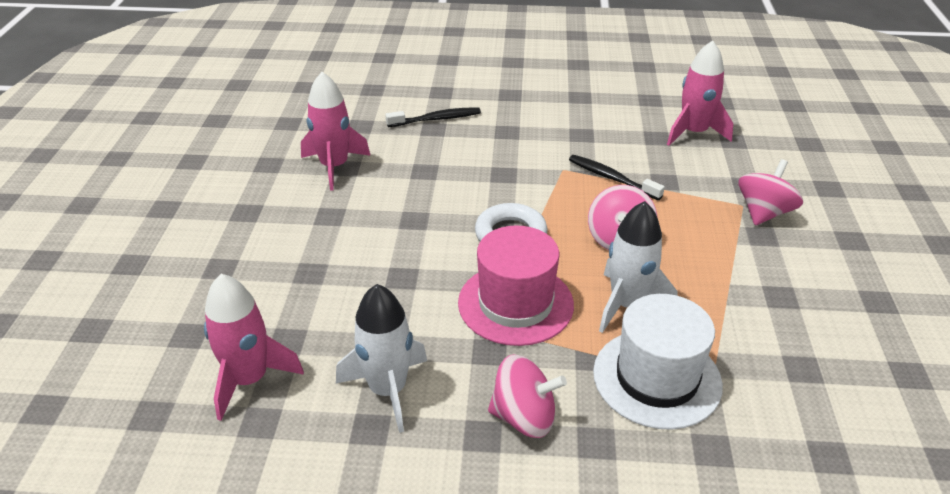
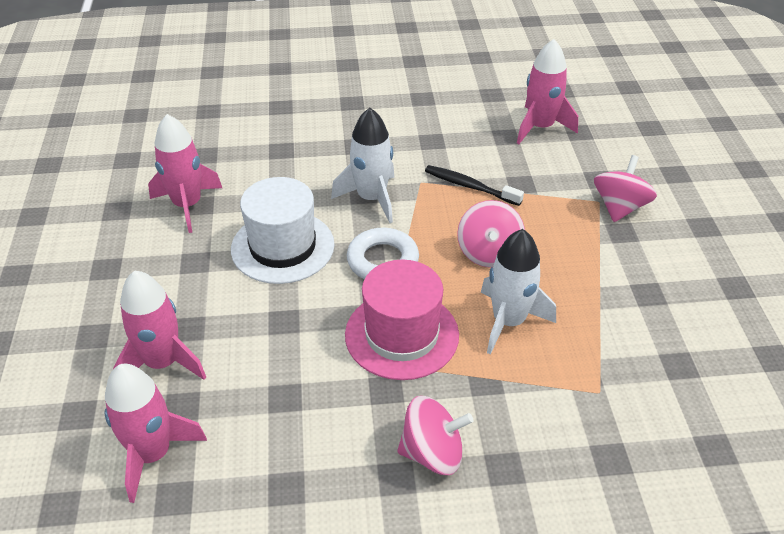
camera: 10 degrees left, 5 degrees up
(278, 300) = (163, 363): none -> pink rocket
(388, 390) = (295, 444): white rocket -> white rocket (371, 198)
(436, 119) = (282, 139): black toothbrush -> none
(657, 378) = (549, 394): white hat -> white hat (282, 247)

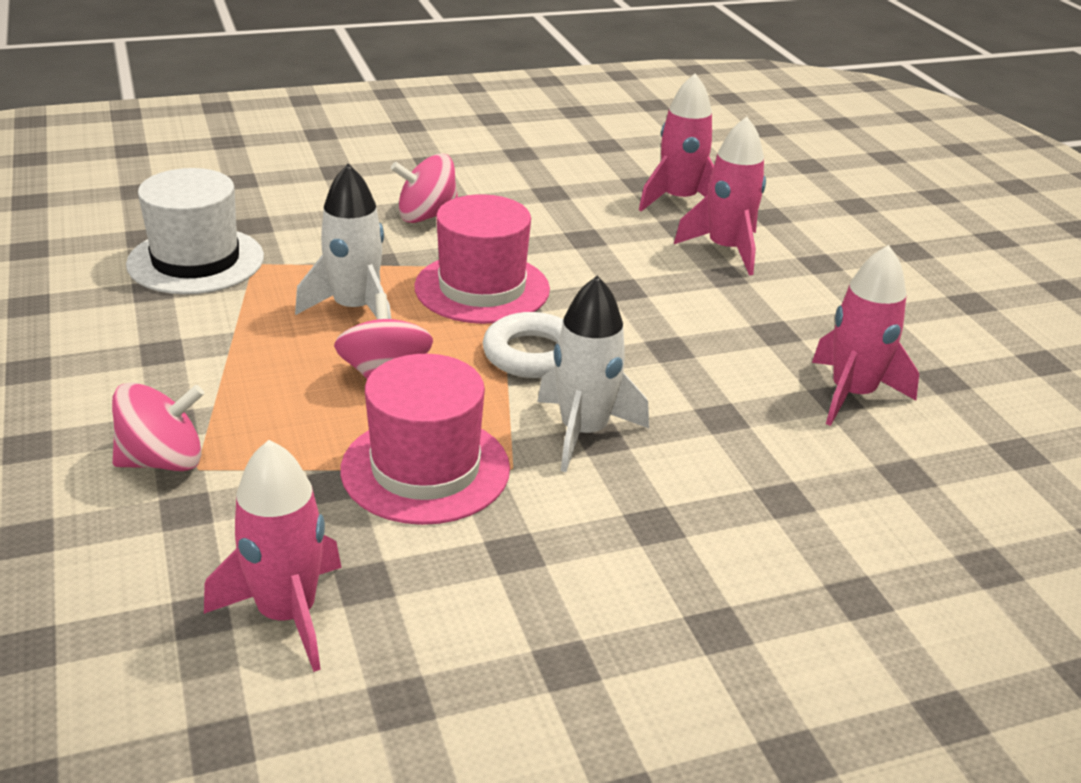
camera: 165 degrees right, 10 degrees down
(282, 247) = (676, 357): white hat -> white hat (196, 261)
(469, 186) = (425, 469): black toothbrush -> pink hat
(619, 207) = (163, 461): pink spinning top -> pink spinning top turned 120 degrees counterclockwise

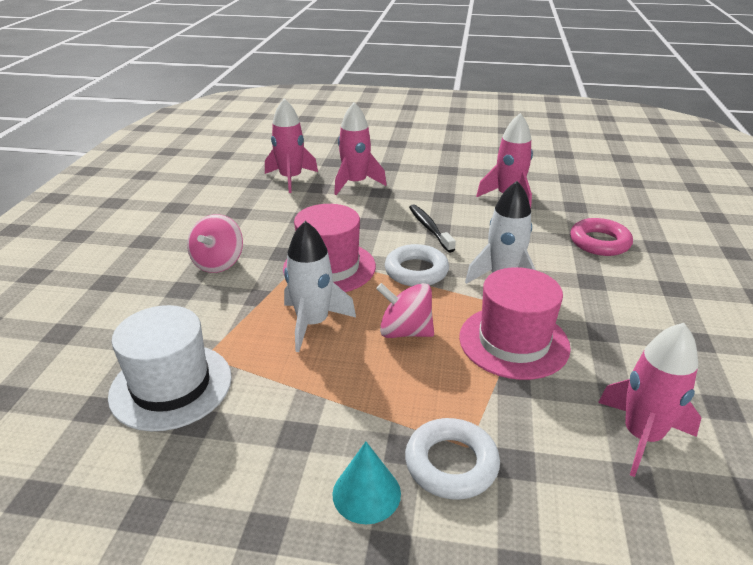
camera: 60 degrees left, 0 degrees up
(96, 414) = (366, 493): none -> turquoise cone
(163, 461) = (451, 463): pink spinning top -> white ring
(661, 340) = (429, 228): none -> black toothbrush
(796, 519) = (599, 242): none -> pink ring

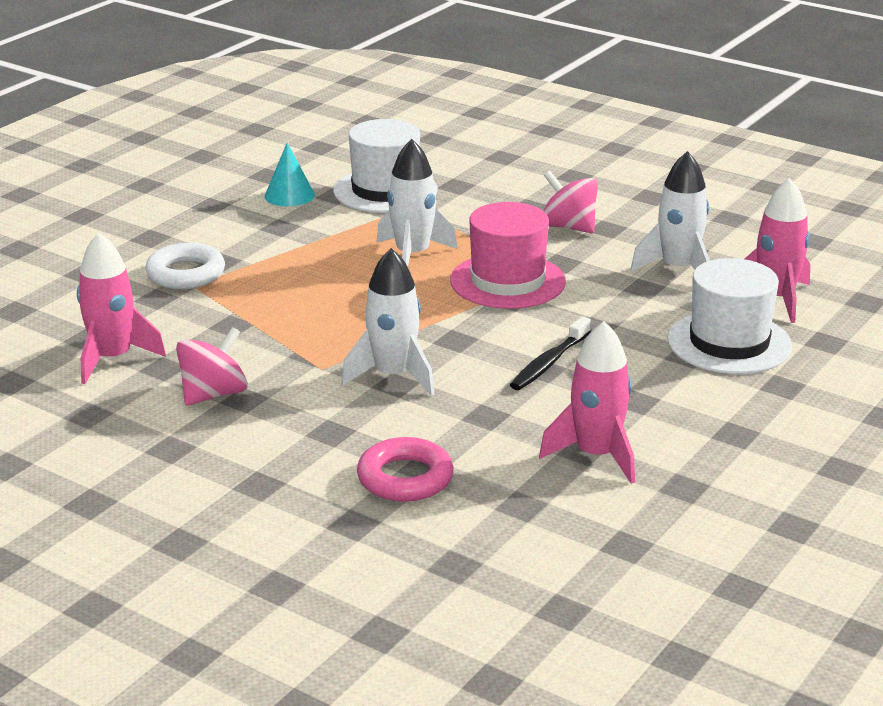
camera: 115 degrees right, 5 degrees down
(268, 211) = (678, 269): none -> white rocket
(355, 183) = (729, 343): pink rocket -> white hat
(366, 493) = (199, 239): turquoise cone -> turquoise cone (289, 195)
(405, 331) = (355, 294): pink spinning top -> pink spinning top (213, 394)
(416, 271) = (455, 327): white ring -> none
(429, 228) = (548, 363): black toothbrush -> black toothbrush turned 120 degrees clockwise
(513, 342) = (282, 343): pink hat -> none

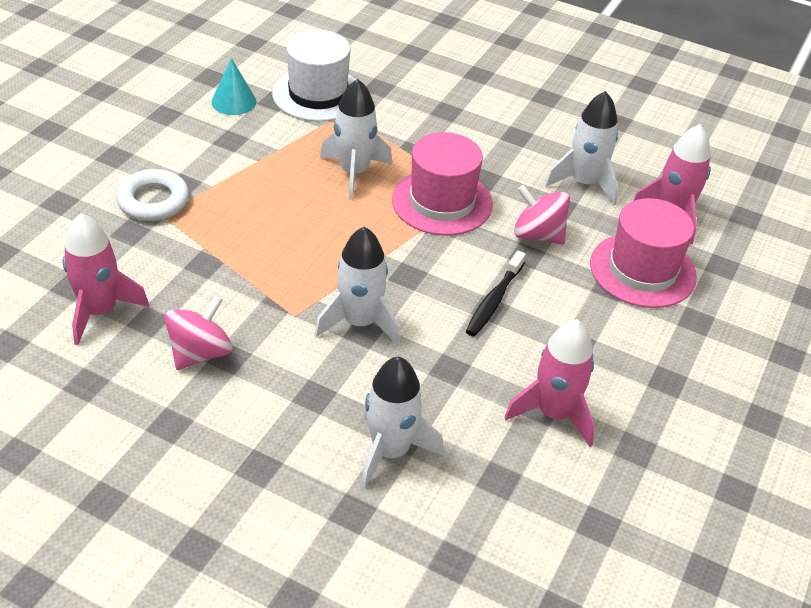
camera: 10 degrees left, 15 degrees up
(405, 478) = (390, 451): pink ring -> white rocket
(568, 227) = (483, 135): pink spinning top -> pink spinning top (538, 235)
(729, 343) = (642, 270): white hat -> pink hat

